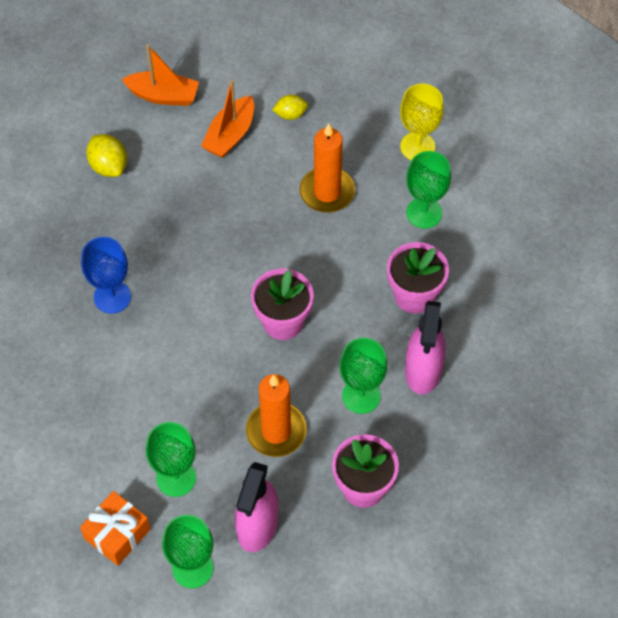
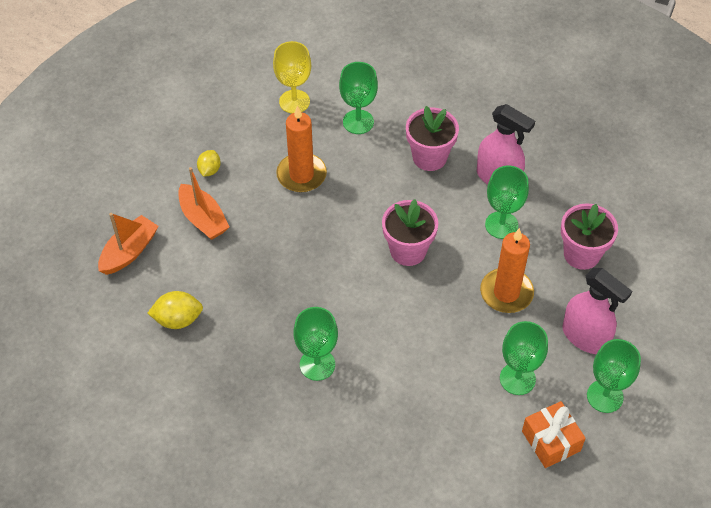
camera: 65 degrees left, 5 degrees down
(112, 297) = (317, 364): blue goblet -> green goblet

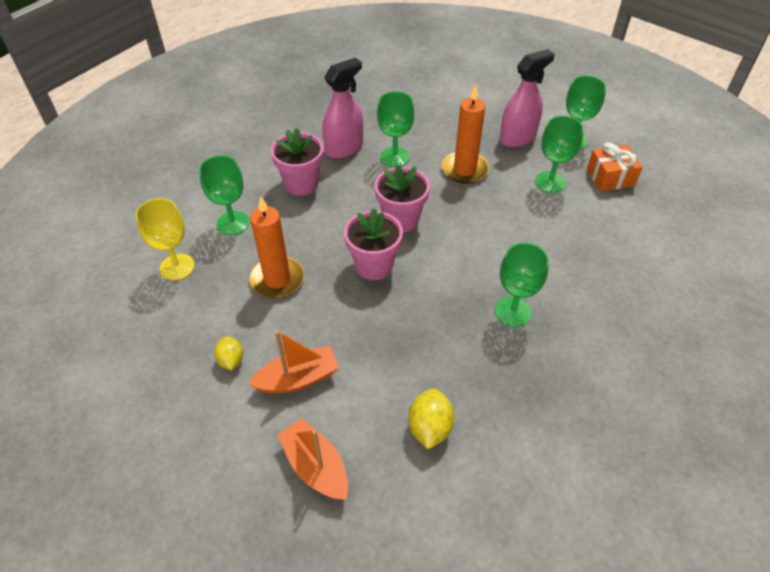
camera: 75 degrees left, 5 degrees down
(209, 170) = (231, 360): yellow lemon -> yellow lemon turned 45 degrees clockwise
(581, 254) = (439, 121): pink flower pot -> pink flower pot (374, 266)

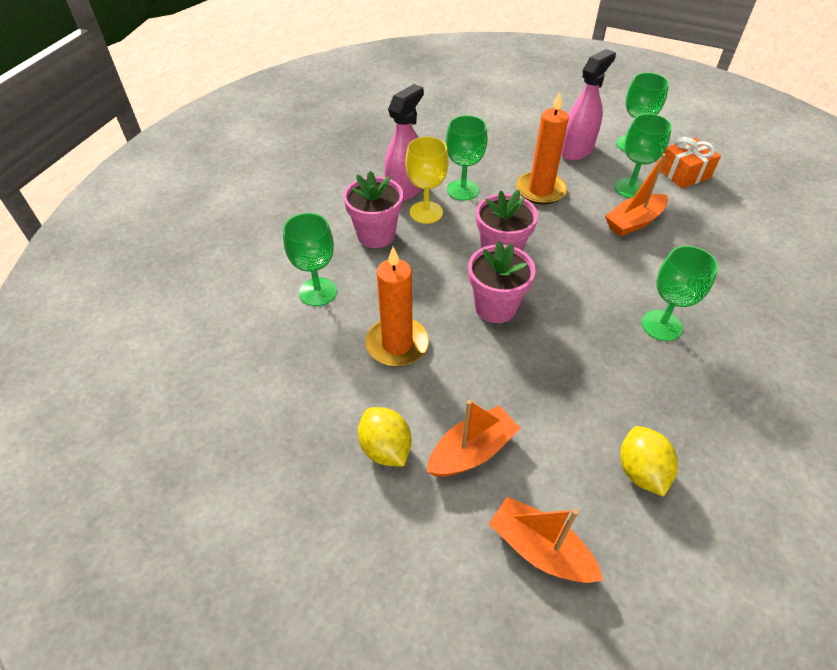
camera: 15 degrees left, 0 degrees up
(177, 267) = (274, 354): yellow goblet -> yellow goblet (426, 212)
(231, 360) = (385, 448): yellow lemon -> yellow lemon, size x1.51
(537, 214) = (634, 222): none -> orange boat

